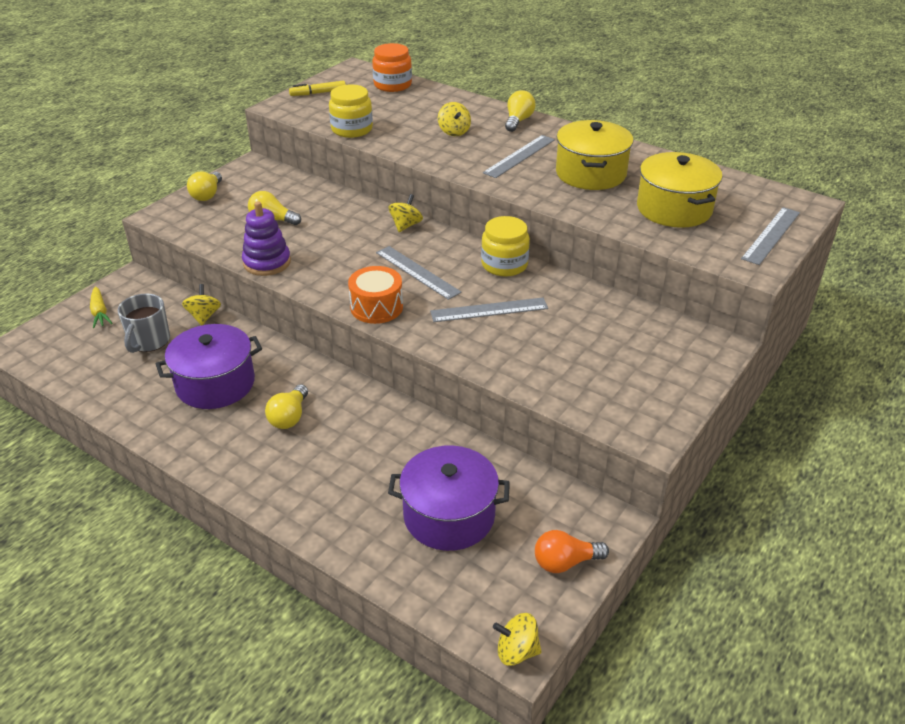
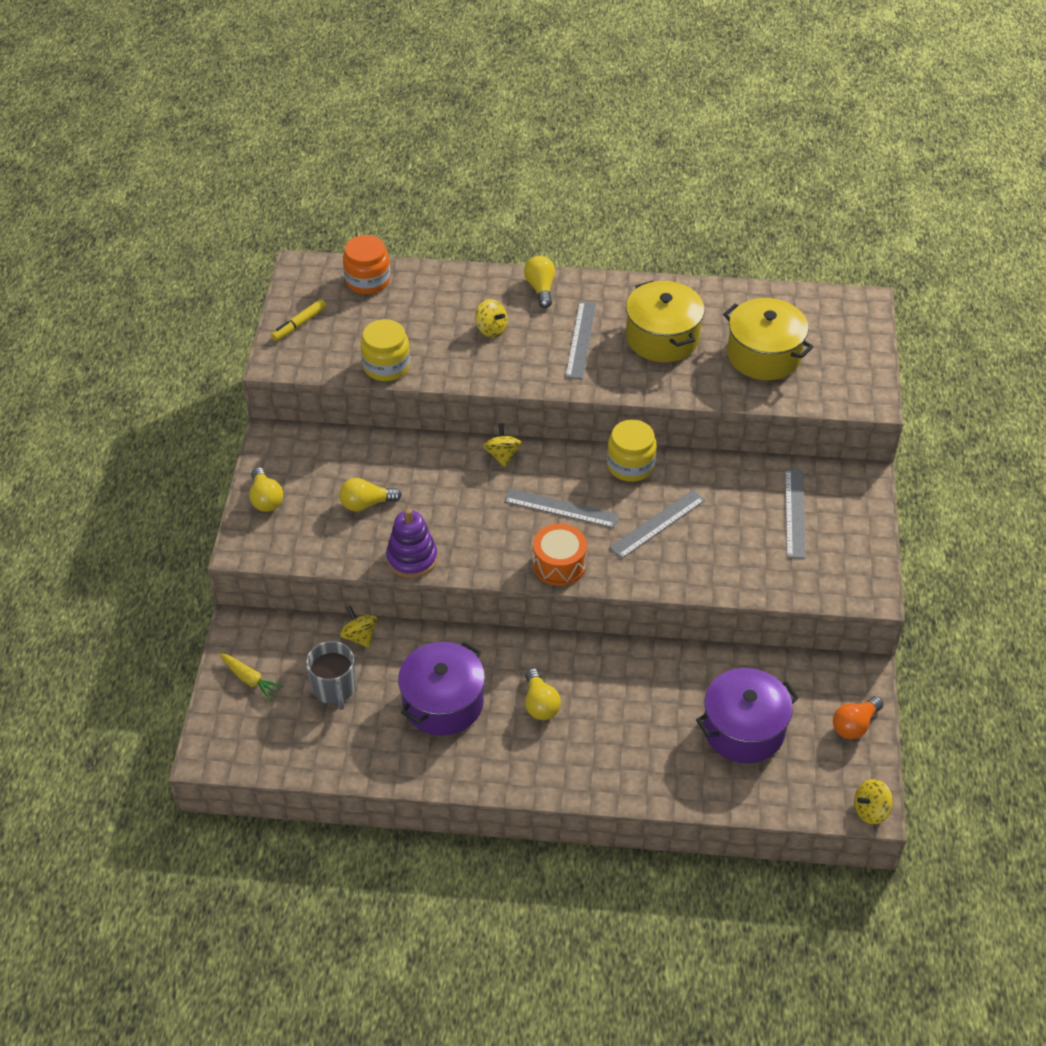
camera: 30 degrees left, 10 degrees up
(771, 235) = (860, 355): grey ruler -> grey ruler (795, 513)

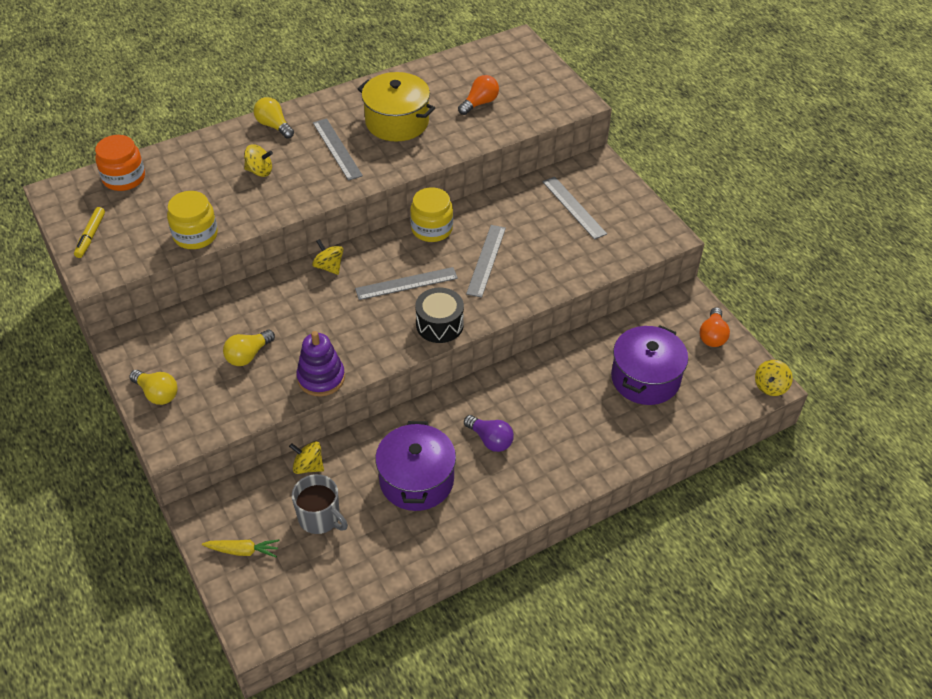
camera: 35 degrees left, 0 degrees up
(540, 704) = (490, 440): yellow light bulb -> purple light bulb
(559, 564) = (439, 324): orange drum -> black drum
(764, 355) = (479, 103): yellow pot -> orange light bulb

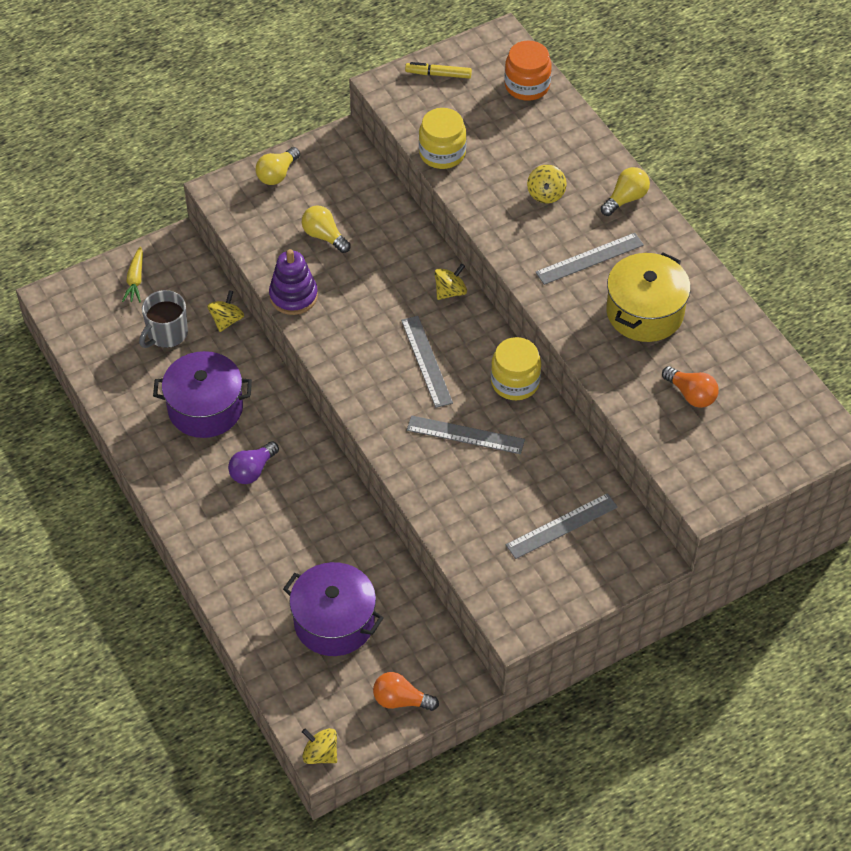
camera: 90 degrees right, 5 degrees up
(439, 324) = (365, 392): black drum -> none

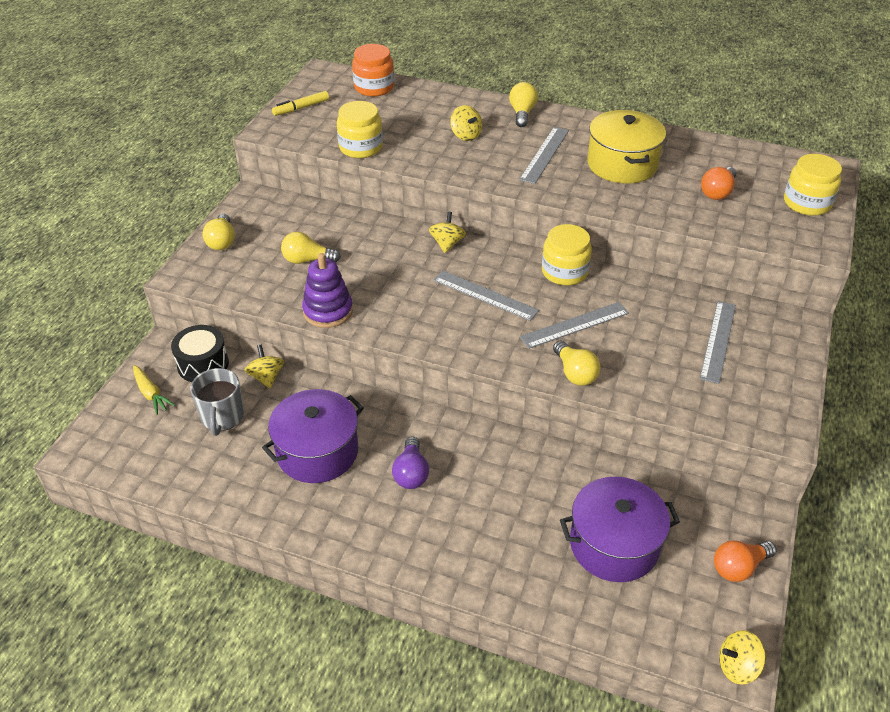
camera: 40 degrees left, 10 degrees down
(192, 278) = (203, 364): none -> black drum
(417, 474) = (575, 373): none -> yellow light bulb
(691, 394) = (717, 192): orange light bulb -> orange light bulb turned 120 degrees clockwise
(756, 457) = (807, 203): none -> yellow jar

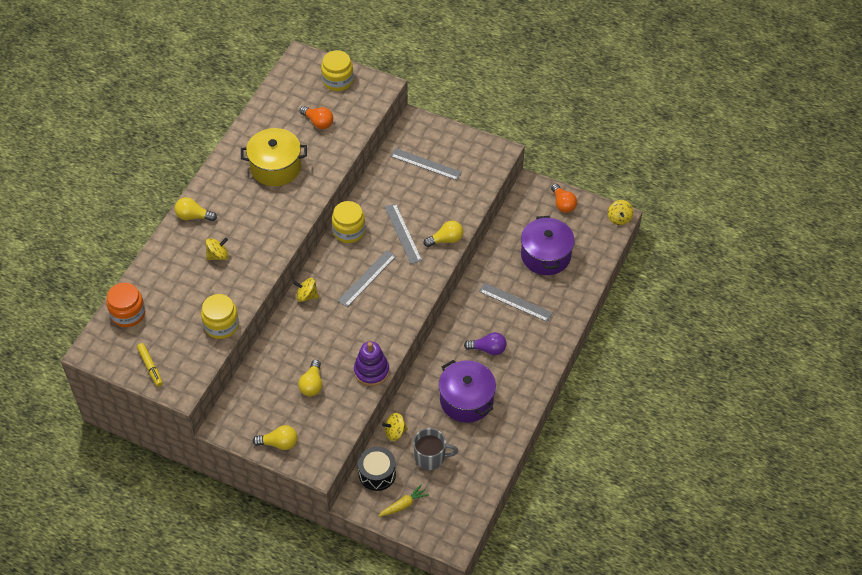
camera: 85 degrees left, 10 degrees up
(544, 154) = (254, 210): grey ruler -> grey ruler (515, 302)

